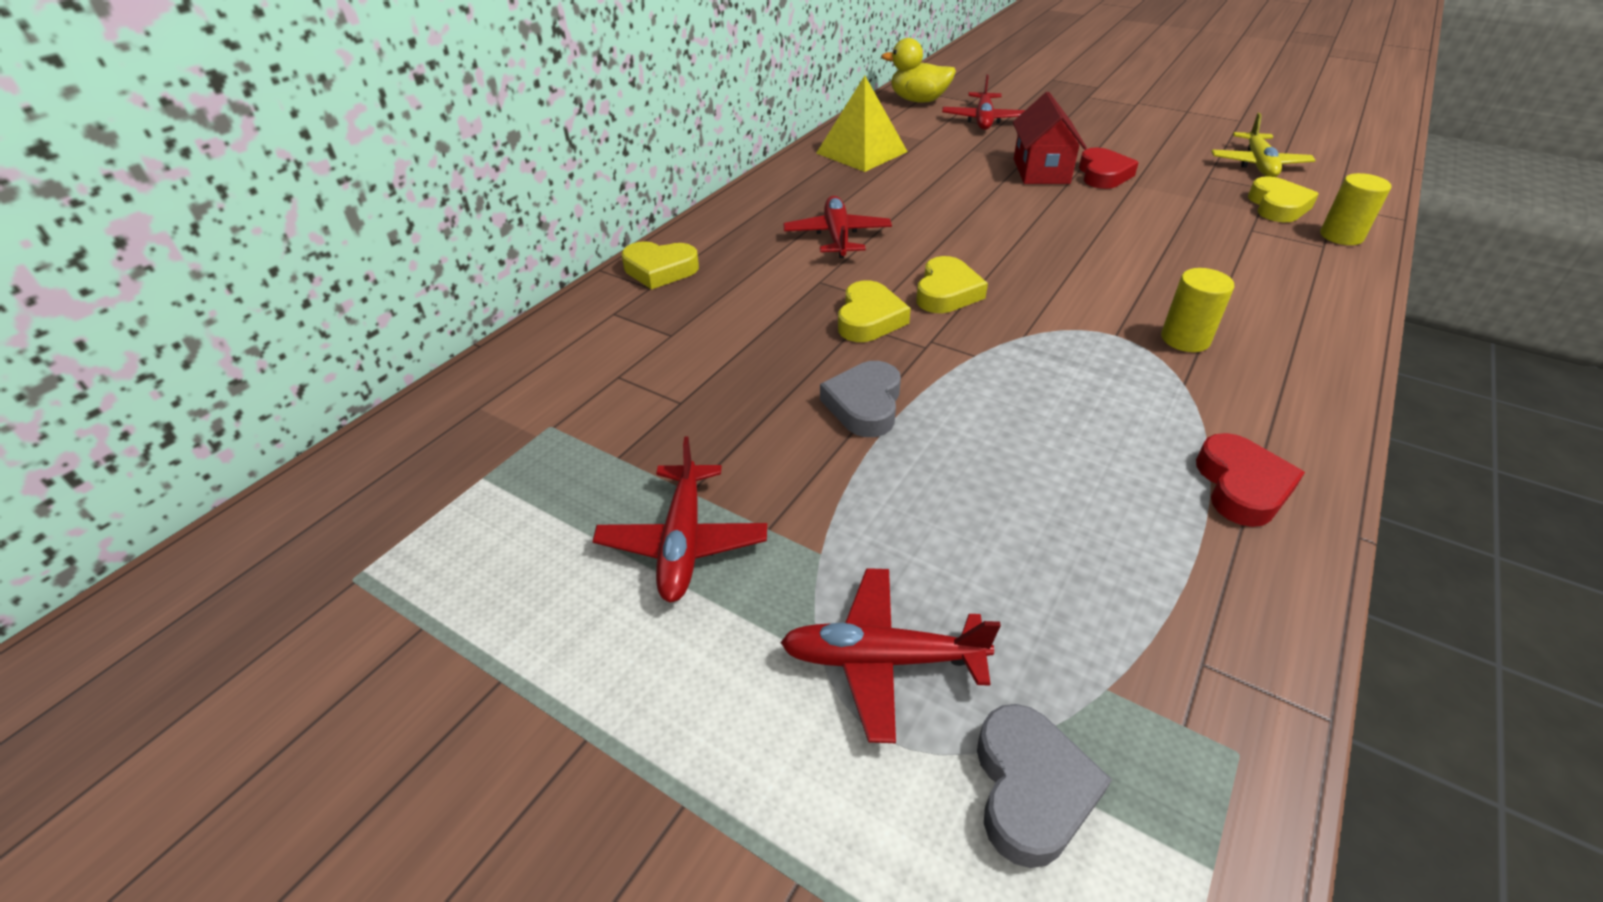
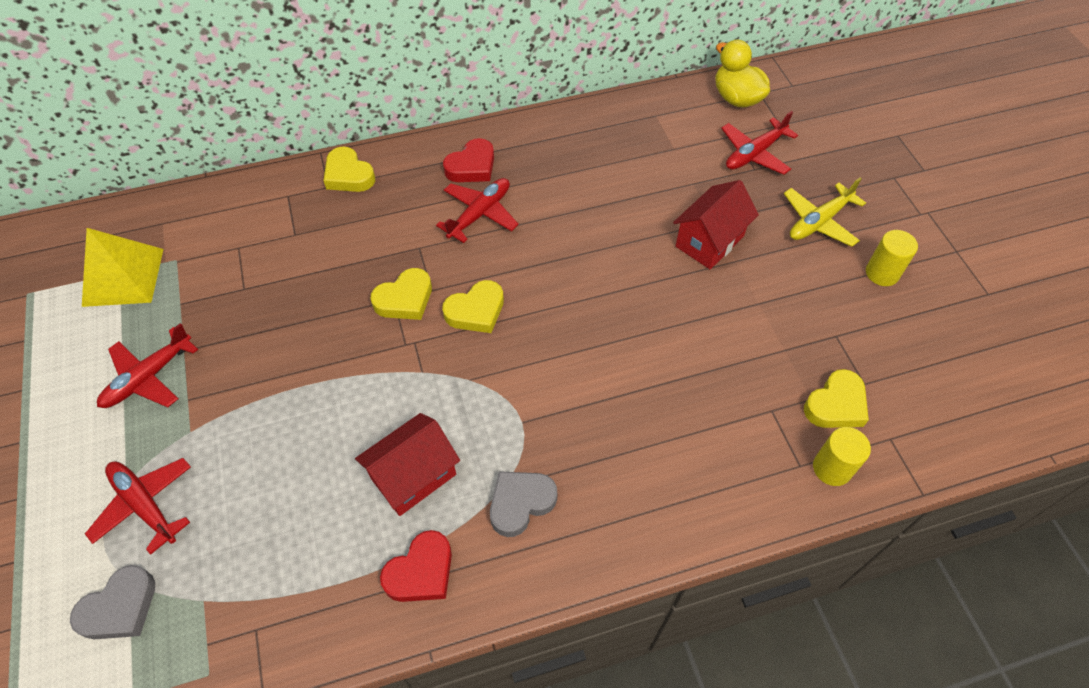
camera: 40 degrees right, 15 degrees up
(862, 152) = (609, 136): yellow pyramid -> yellow pyramid (123, 277)
(864, 405) = (320, 360): grey heart -> grey heart (520, 503)
(1103, 175) = (751, 277): red heart -> red heart (472, 166)
(1104, 427) = (413, 476): none -> red house
(1185, 339) = (558, 459): yellow cylinder -> yellow cylinder (882, 273)
(1258, 165) = (903, 353): yellow plane -> yellow plane (819, 222)

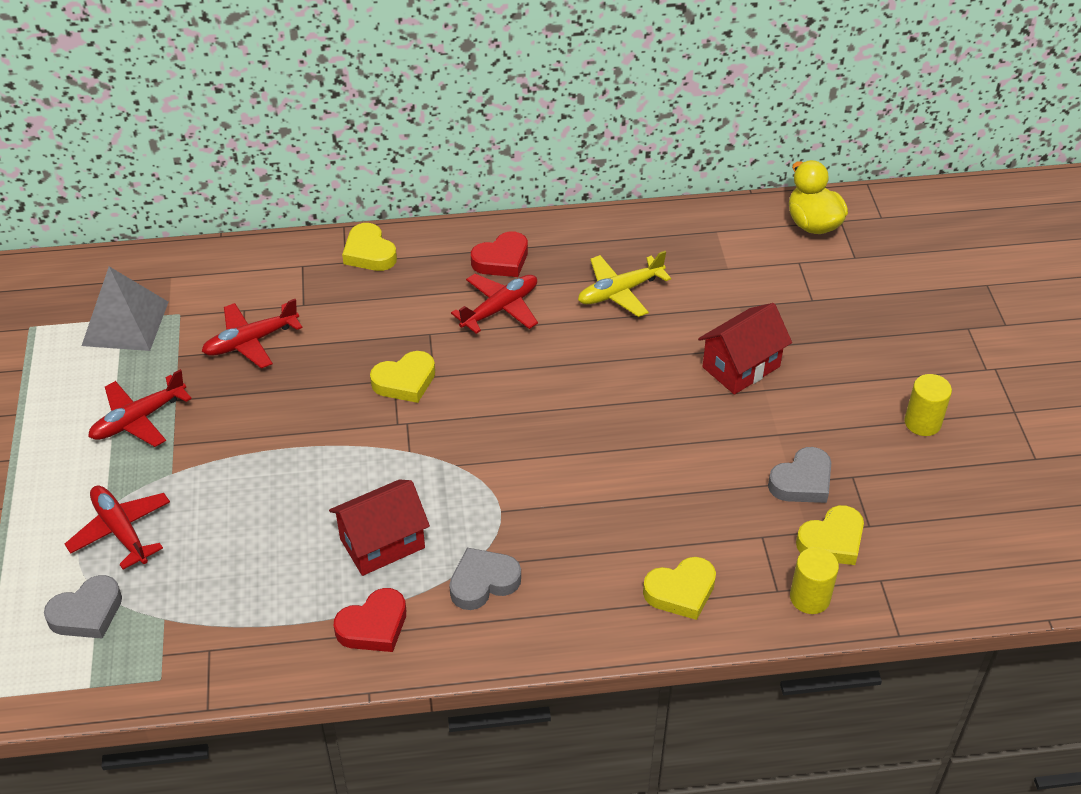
camera: 10 degrees right, 10 degrees down
(123, 277) = (125, 323): yellow pyramid -> grey pyramid
(476, 311) = (476, 402): yellow heart -> yellow heart (681, 591)
(754, 154) = (816, 284): red plane -> red plane (250, 341)
(793, 348) = (802, 481): none -> grey heart
(819, 222) = (868, 363): yellow plane -> yellow plane (619, 292)

